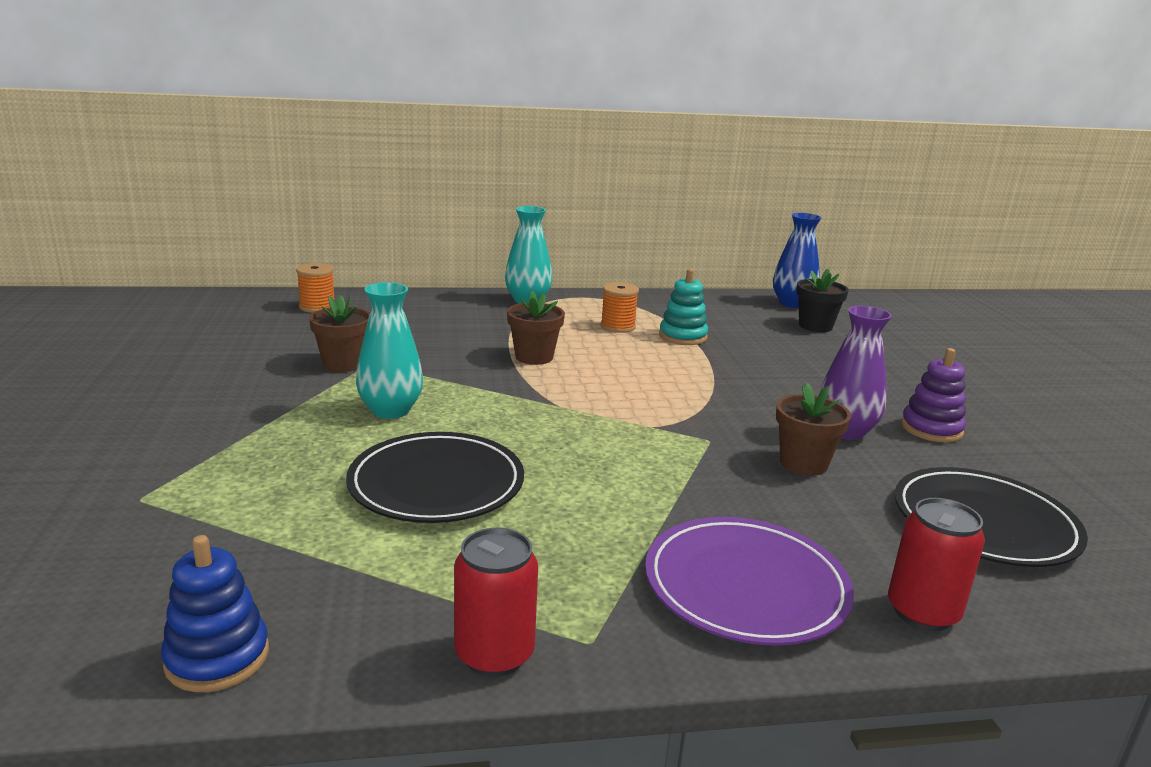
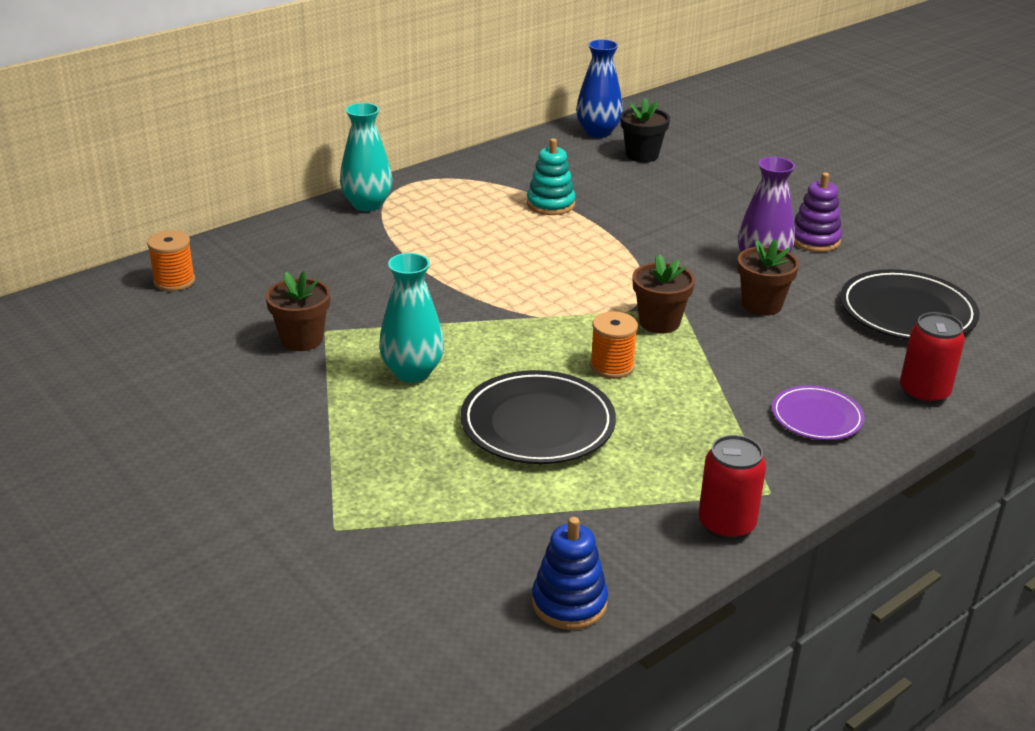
camera: 30 degrees left, 10 degrees up
(534, 357) = (456, 272): brown flower pot -> brown flower pot (659, 322)
(618, 326) = (484, 211): orange spool -> orange spool (612, 366)
(745, 586) = (816, 417): purple plate -> purple plate, size x0.60

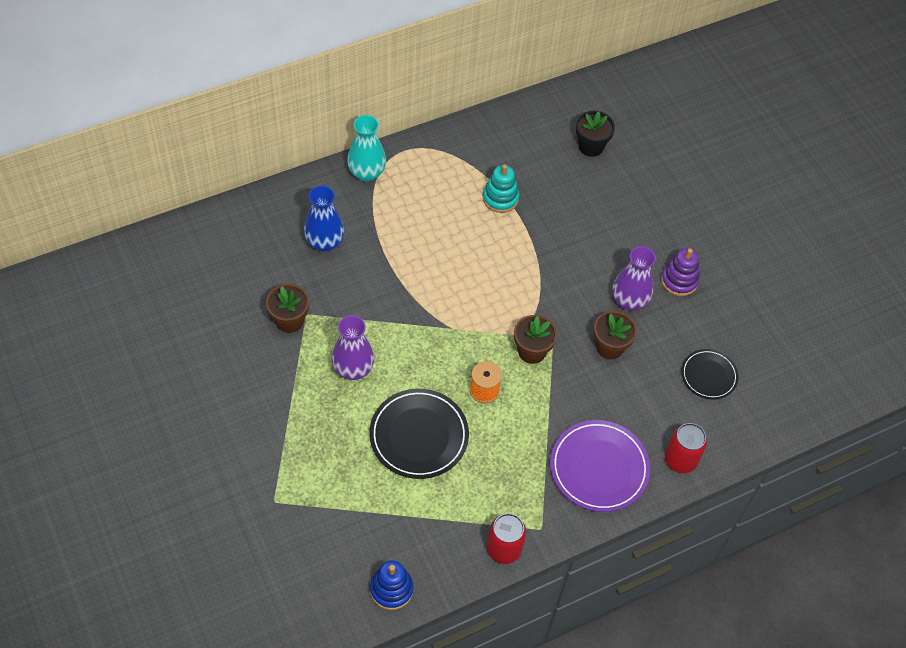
camera: 10 degrees right, 25 degrees up
(174, 281) = (217, 239): orange spool -> none
(412, 372) = (353, 369): turquoise vase -> purple vase
(598, 132) = (567, 107): blue vase -> blue vase (324, 242)
(816, 417) = (599, 468): purple plate -> purple plate, size x1.68
(907, 312) = (709, 375): black plate -> black plate, size x0.60

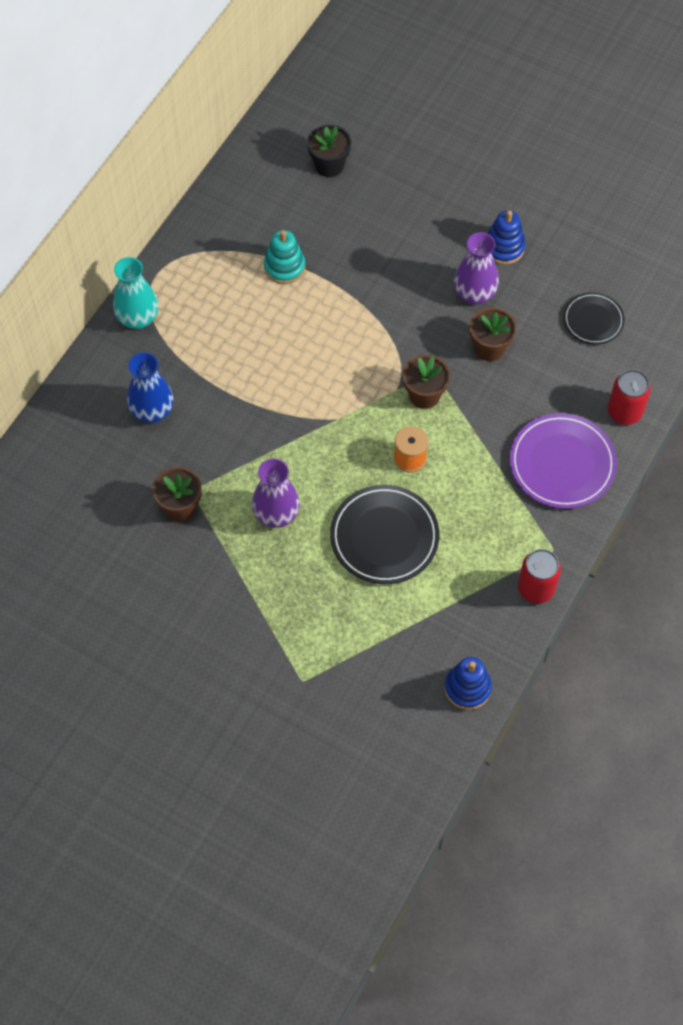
camera: 30 degrees left, 5 degrees up
(679, 280) = (504, 247): purple stacking toy -> blue stacking toy

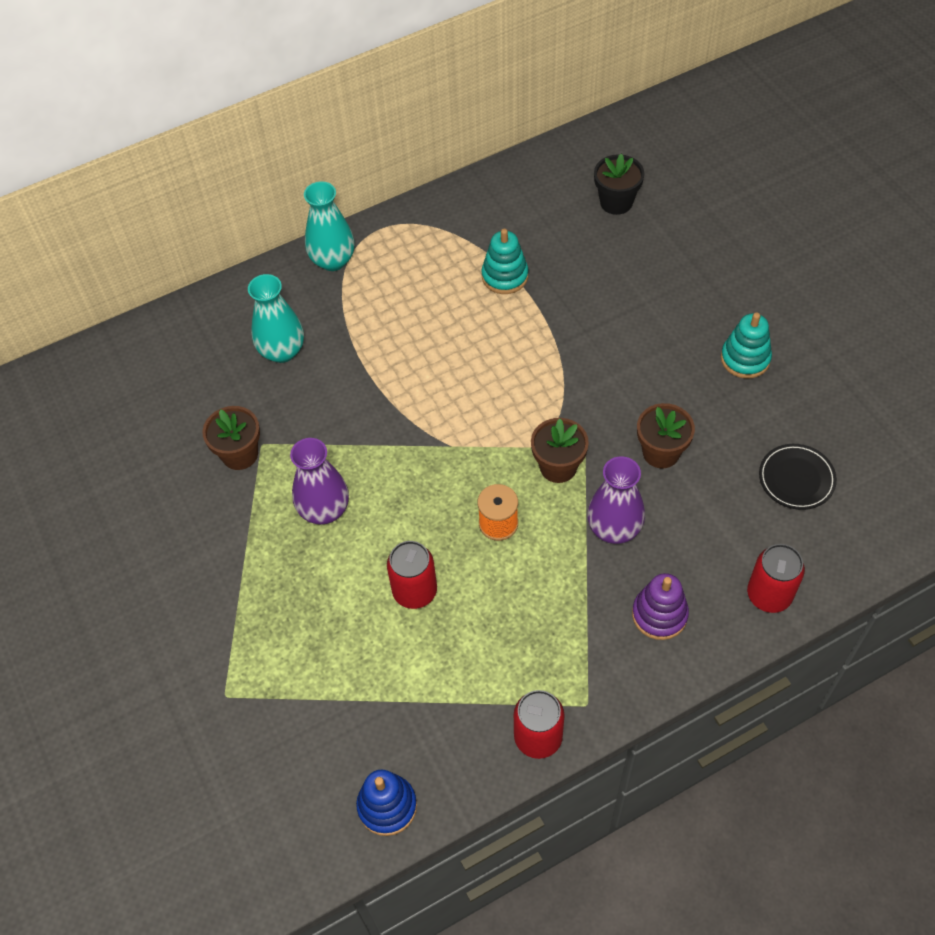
camera: 35 degrees right, 5 degrees down
(152, 411) = (282, 351): blue vase -> turquoise vase
(384, 537) = (415, 591): black plate -> red can
(474, 294) = (681, 390): purple vase -> purple vase (614, 529)
(504, 247) = (745, 359): blue stacking toy -> turquoise stacking toy
(562, 464) = (659, 615): purple plate -> purple stacking toy

